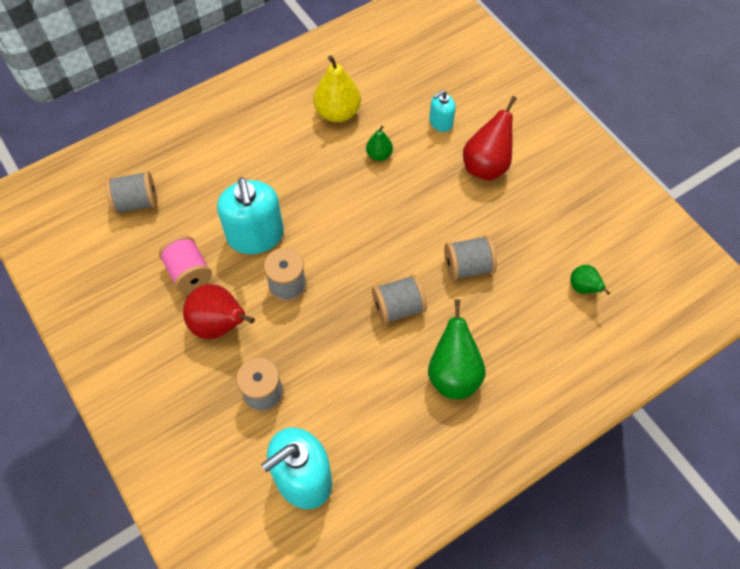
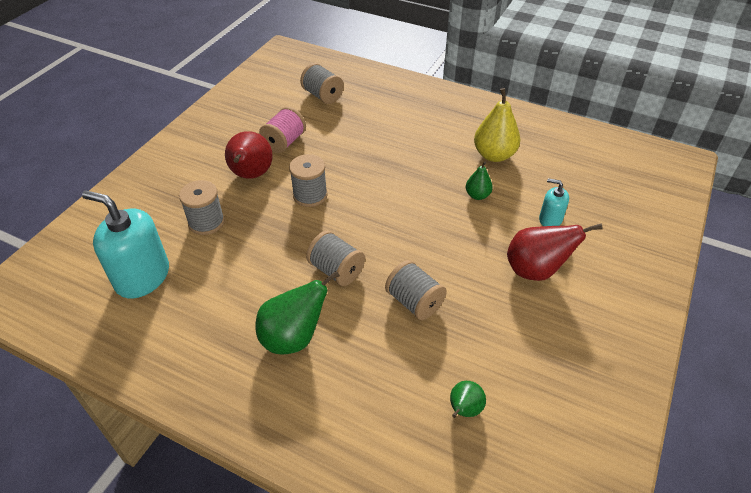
camera: 60 degrees right, 15 degrees down
(255, 235) = (341, 160): turquoise soap dispenser -> none

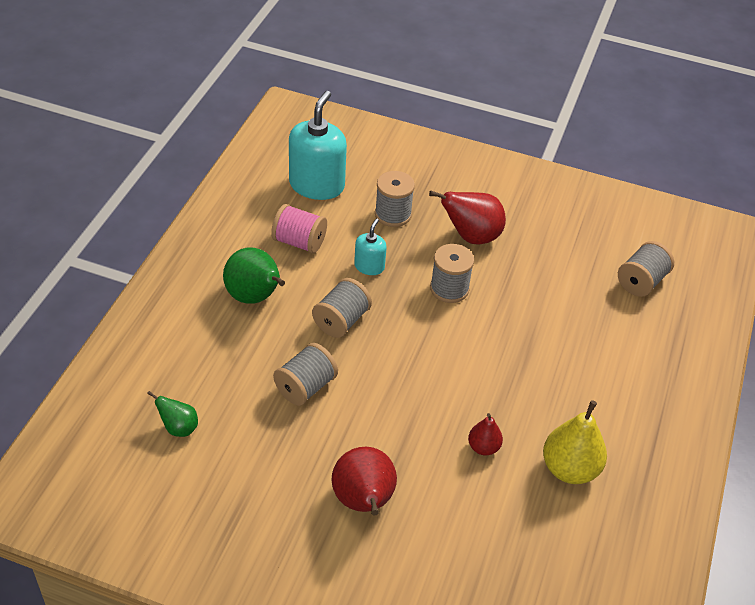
camera: 80 degrees right, 0 degrees up
(284, 142) = (536, 256): pink spool -> pink spool (299, 242)
(477, 195) = (483, 447): green pear -> red pear
(550, 219) = (454, 525): turquoise soap dispenser -> turquoise soap dispenser (369, 266)

